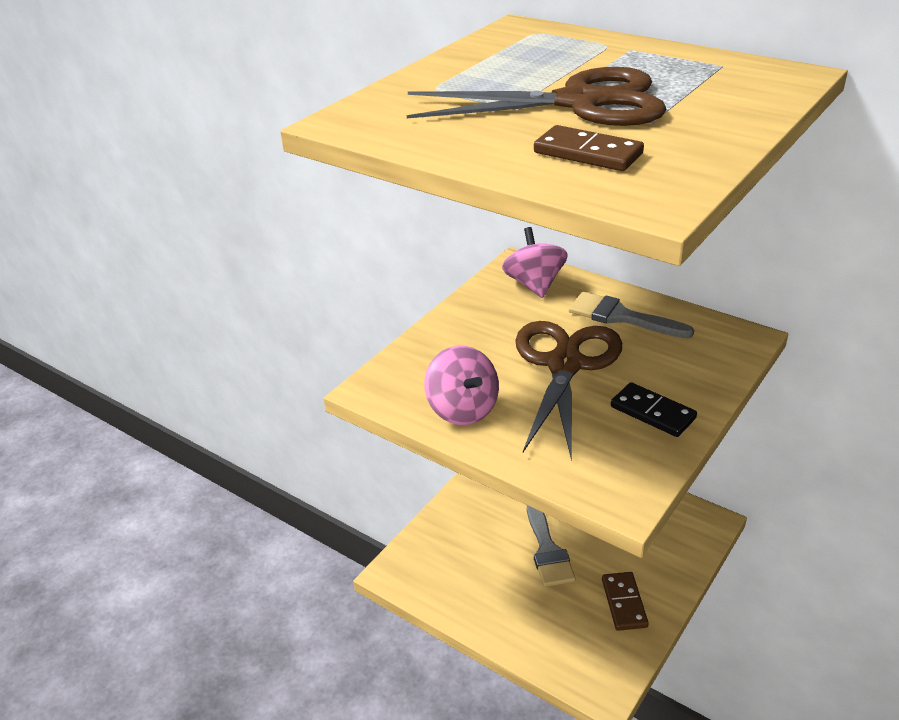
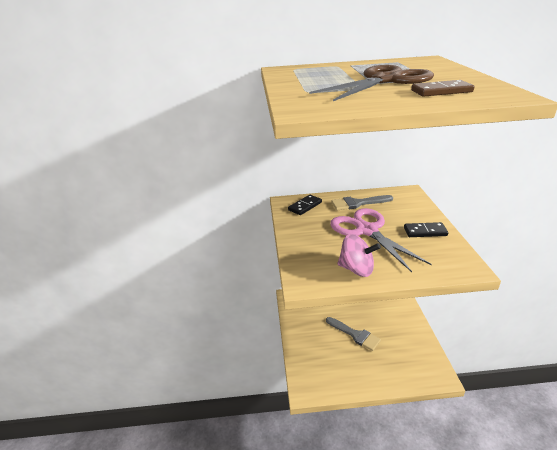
camera: 40 degrees left, 5 degrees down
(534, 284) = (305, 206): pink spinning top -> black domino
(565, 365) = (367, 230): brown scissors -> pink scissors
(624, 603) = (406, 337): brown domino -> none

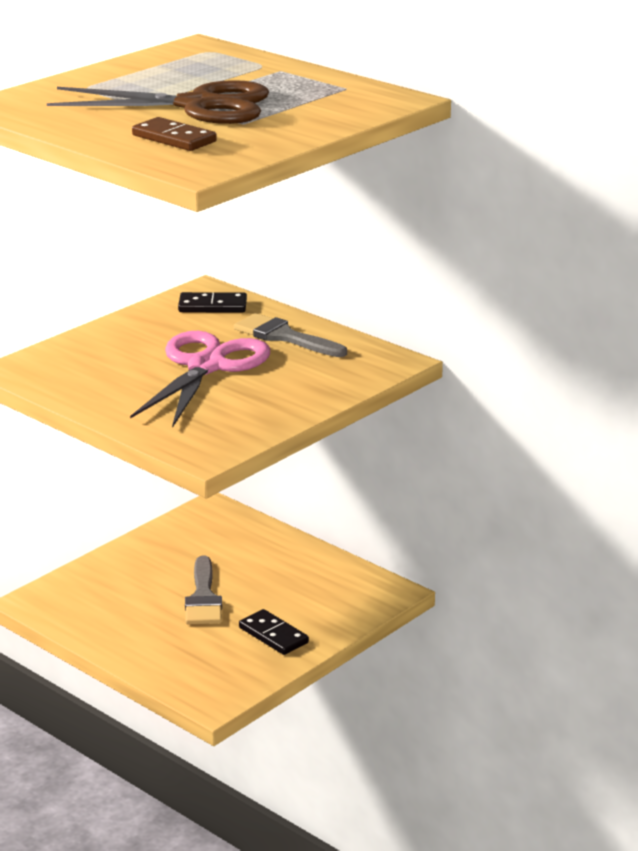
camera: 45 degrees right, 5 degrees down
(356, 269) = (92, 389): pink spinning top -> none
(425, 231) = (268, 404): black domino -> black domino (273, 635)

